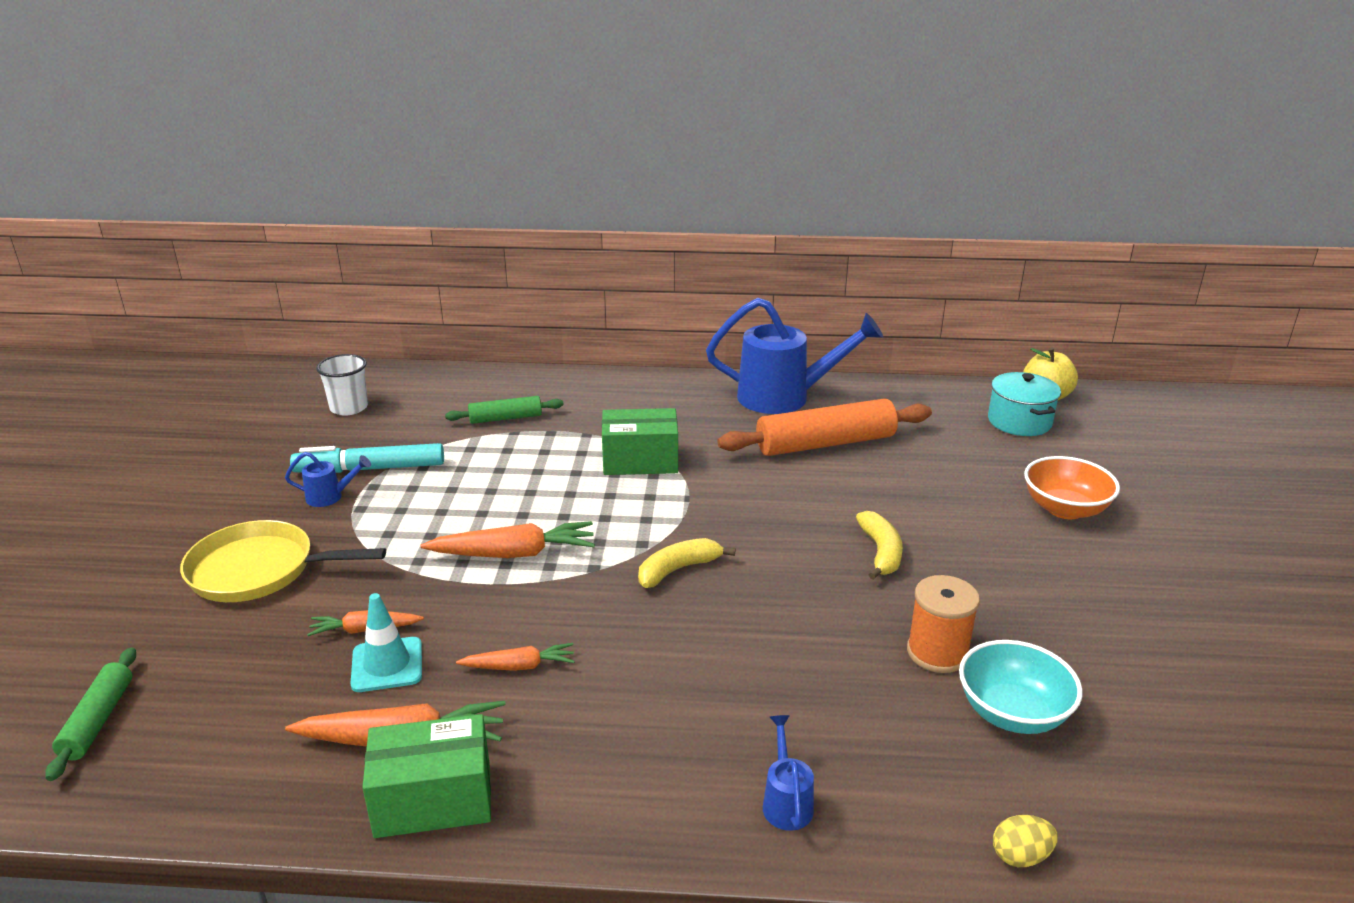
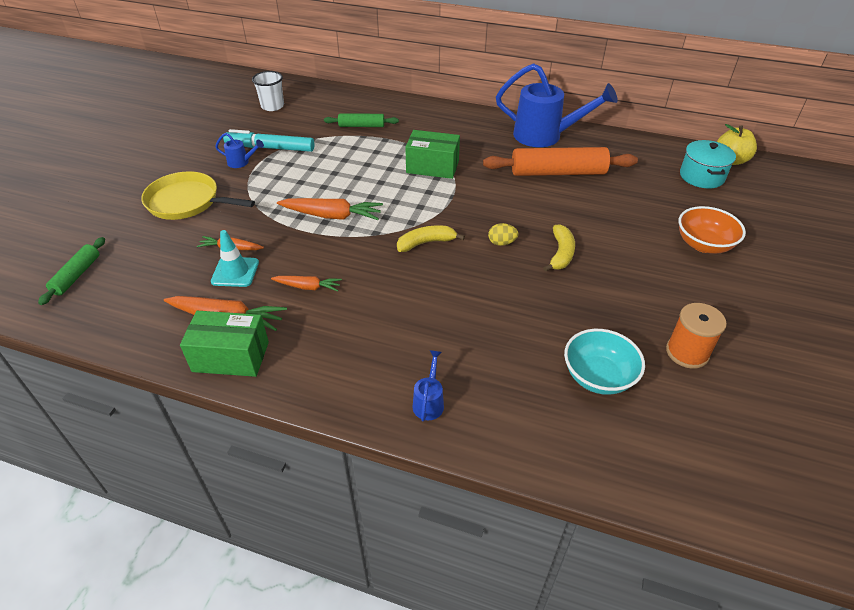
camera: 15 degrees right, 15 degrees up
(937, 652) = (567, 327): orange spool -> orange spool (687, 352)
(1020, 856) = (559, 468): yellow egg -> yellow egg (501, 243)

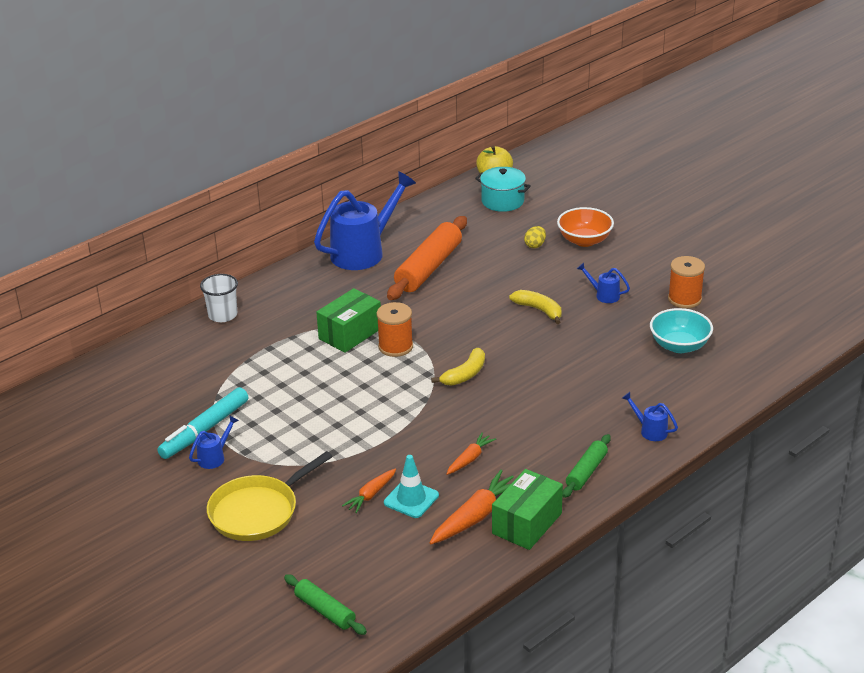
camera: 60 degrees left, 10 degrees down
(272, 106) = (109, 408): white cup -> white cup (223, 315)
(332, 216) = (374, 418): orange carrot -> none
(361, 126) = (225, 355): green rolling pin -> green rolling pin (586, 472)
(426, 243) = (465, 374): yellow banana -> yellow banana turned 150 degrees counterclockwise
(434, 193) = (395, 346): none -> orange spool
(501, 243) = (500, 334): yellow egg -> yellow egg (535, 245)
(628, 288) = (604, 295): none -> blue watering can

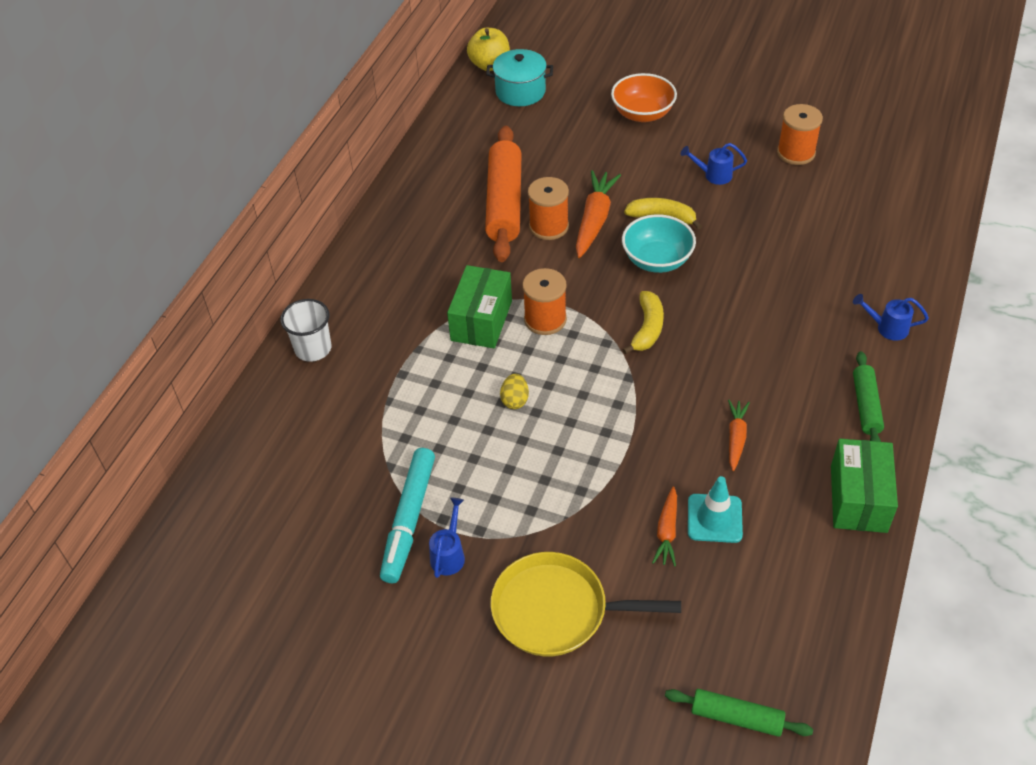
camera: 25 degrees left, 15 degrees up
(257, 511) = (556, 610): yellow pan -> yellow pan turned 75 degrees clockwise
(363, 252) = (416, 206): blue watering can -> none
(448, 292) = (549, 226): none -> orange spool
(476, 516) = (799, 512): orange carrot -> orange carrot (594, 220)
(535, 245) = (596, 136): yellow egg -> yellow egg (515, 400)
(679, 346) = (834, 212): turquoise bowl -> turquoise bowl (657, 260)

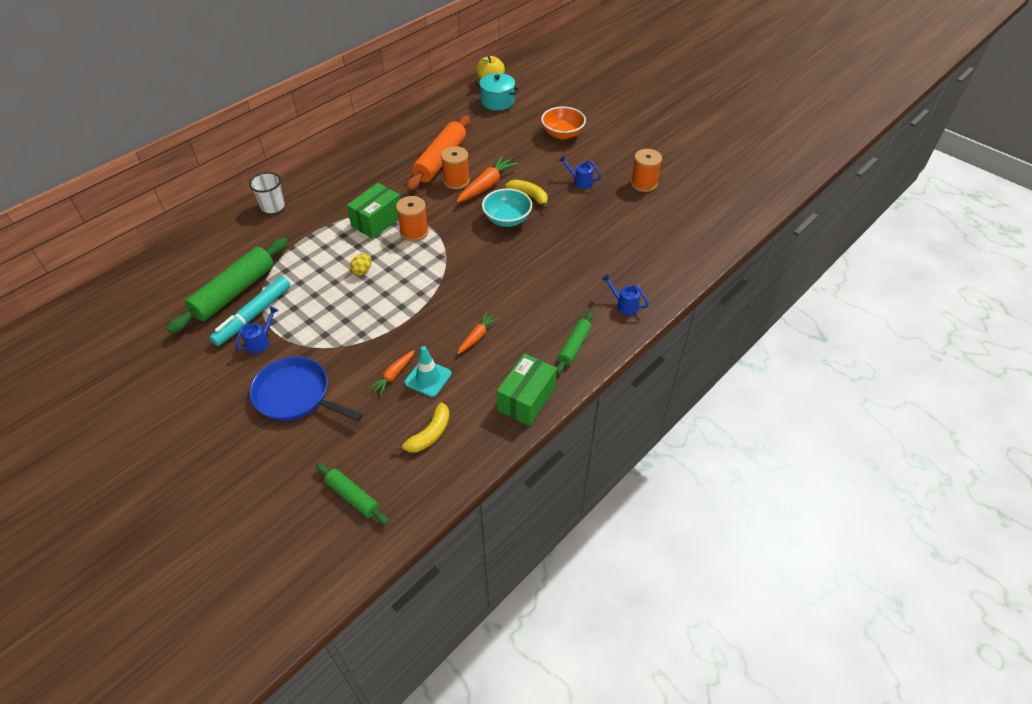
camera: 20 degrees right, 0 degrees up
(355, 496) = (234, 292): none -> green rolling pin
(556, 610) = (296, 395): yellow pan -> blue pan
(647, 328) = (471, 256): yellow banana -> yellow banana (429, 434)

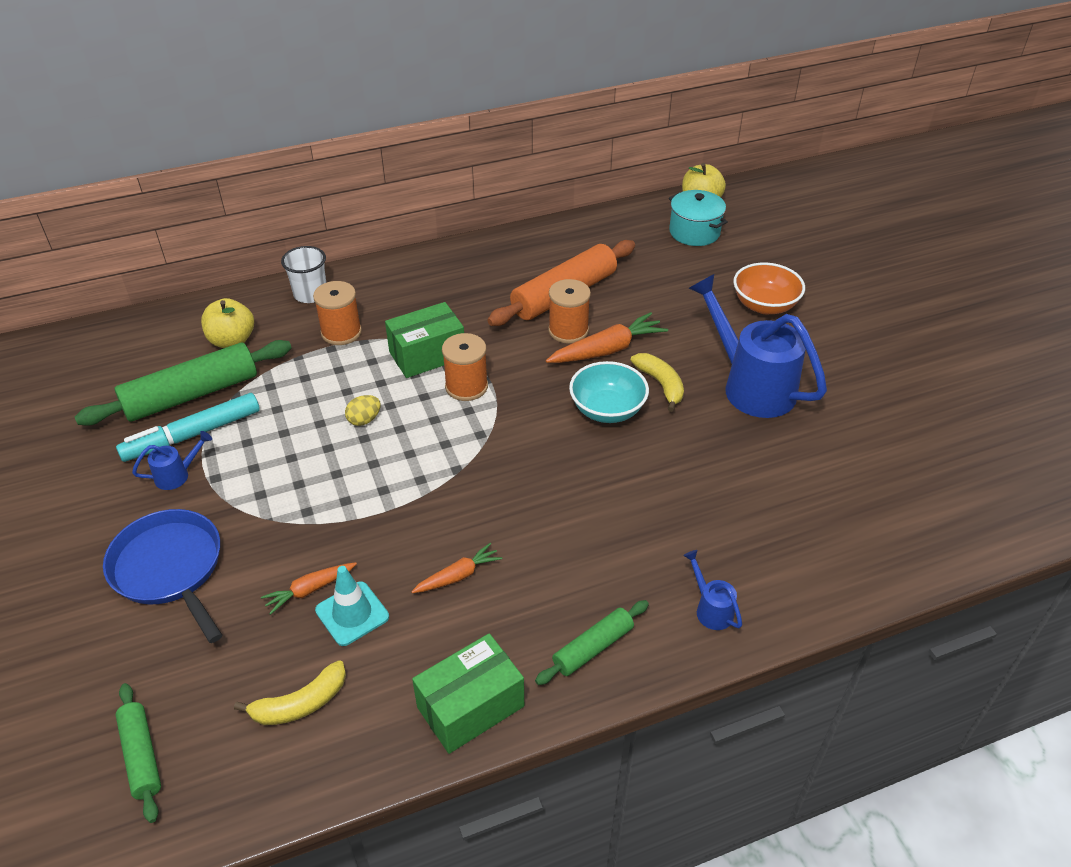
camera: 25 degrees right, 5 degrees down
(238, 251) = (232, 340): none -> yellow apple
(580, 181) = (751, 386): blue watering can -> blue watering can, size x2.35
(643, 183) = (852, 419): orange spool -> orange spool (341, 332)

